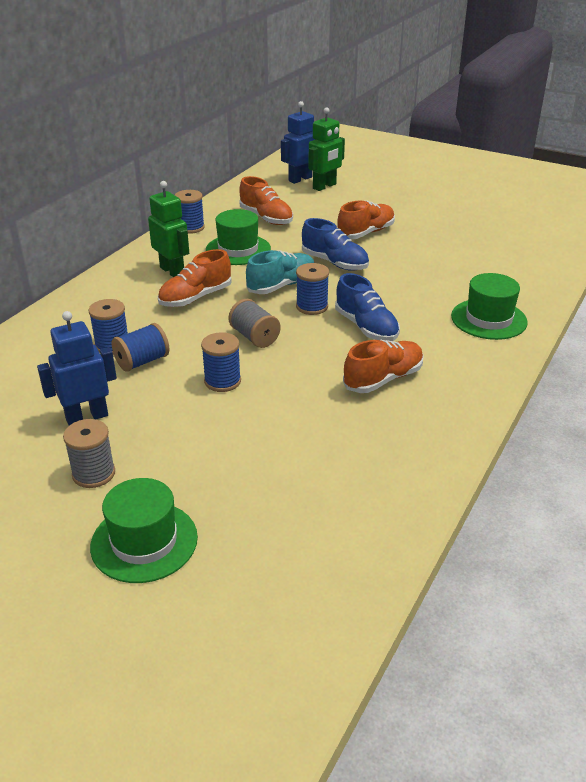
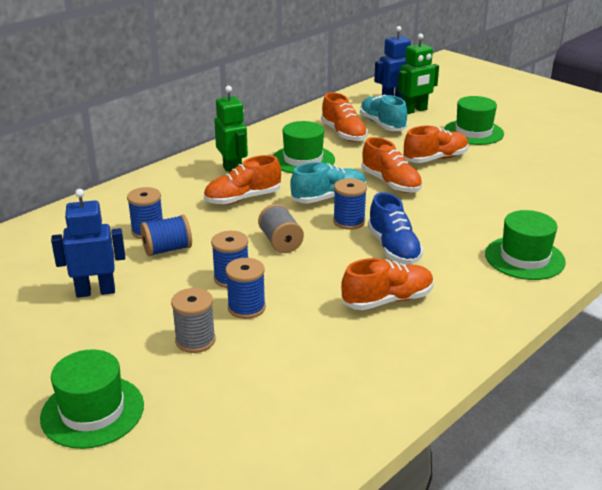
camera: 15 degrees right, 5 degrees down
(94, 474) = (78, 342): grey spool -> grey spool (195, 340)
(191, 227) = (268, 135): blue spool -> blue spool (246, 308)
(299, 204) = (382, 124): none -> turquoise shoe
(334, 263) = (391, 183): blue shoe -> orange shoe
(389, 202) = (473, 132): none -> green hat

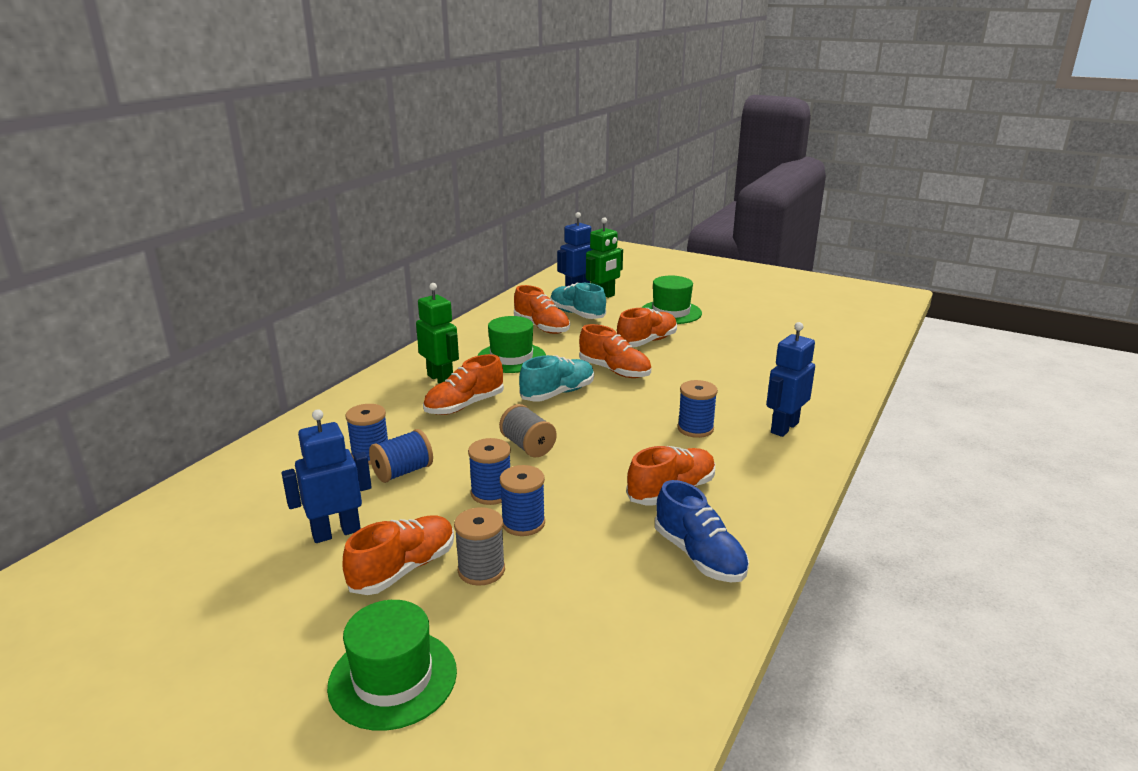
camera: 15 degrees left, 5 degrees down
(135, 329) = (404, 569): none -> orange shoe
(349, 221) = (590, 415): blue spool -> blue spool (695, 429)
(393, 248) = (650, 436): blue shoe -> blue shoe (699, 556)
(524, 258) = (784, 427): green hat -> blue robot

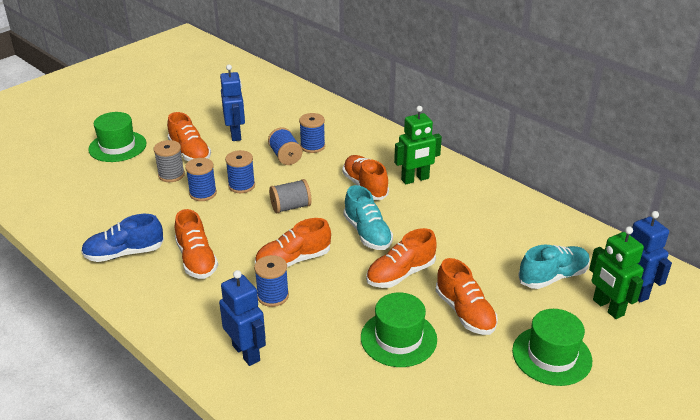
camera: 105 degrees right, 10 degrees up
(511, 358) = (447, 218): green hat -> green hat (398, 338)
(542, 327) = (518, 246): orange shoe -> orange shoe (293, 260)

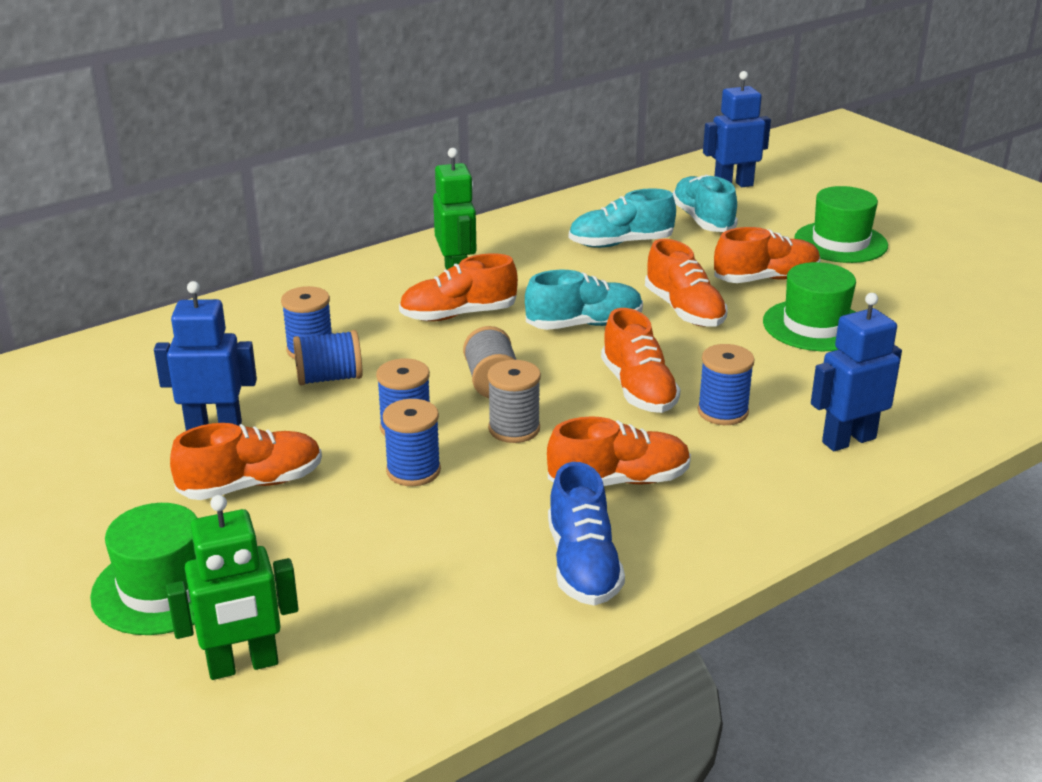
camera: 80 degrees left, 5 degrees down
(171, 175) = (328, 509): grey spool -> grey spool (514, 429)
(491, 239) = (620, 243): none -> turquoise shoe
(608, 307) = (760, 202): green robot -> green robot (243, 665)

